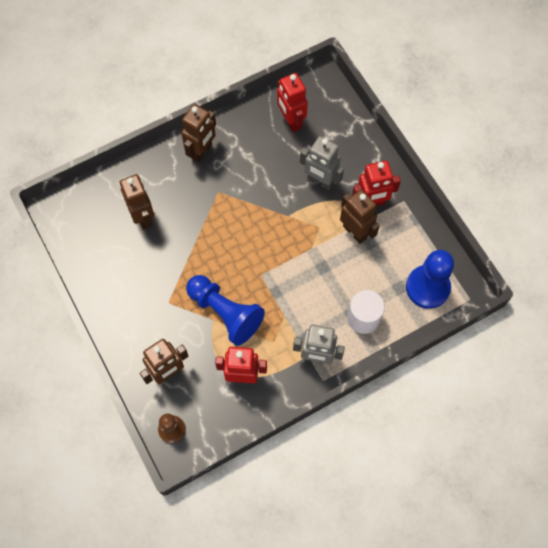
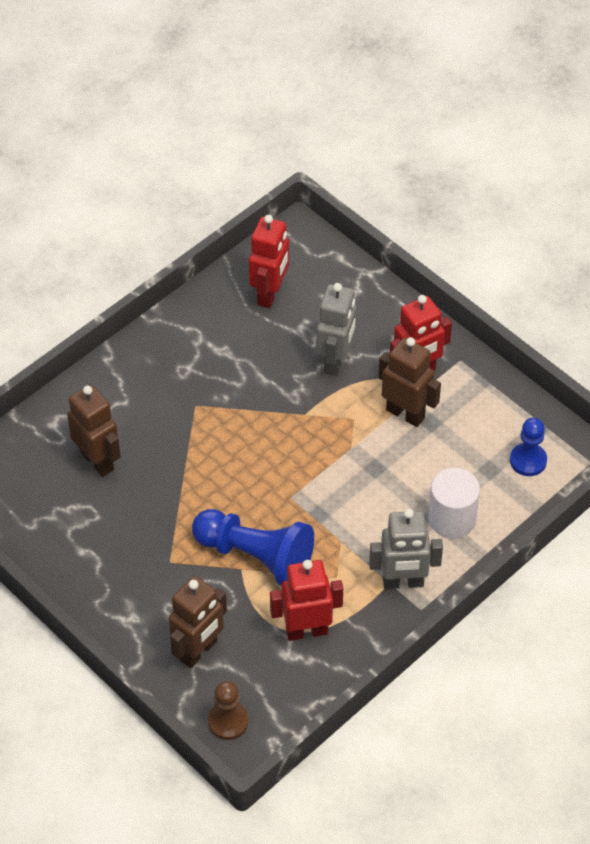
camera: 15 degrees left, 15 degrees down
(201, 151) = (155, 359): brown robot -> none
(291, 121) = (270, 294): red robot -> red robot turned 120 degrees counterclockwise
(320, 181) = (336, 361): grey robot -> grey robot turned 90 degrees counterclockwise
(427, 287) = (528, 461): blue pawn -> blue pawn, size x0.58

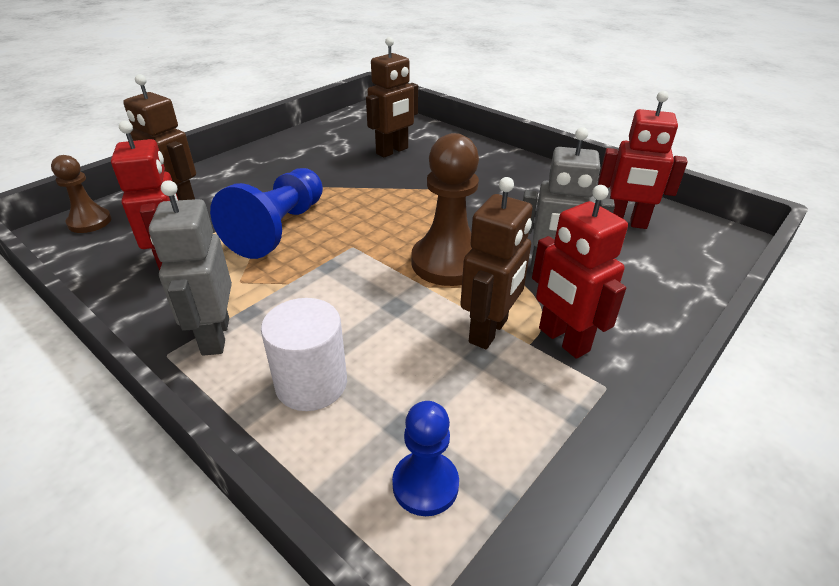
camera: 85 degrees right, 15 degrees down
(320, 429) = (448, 262): none -> brown pawn

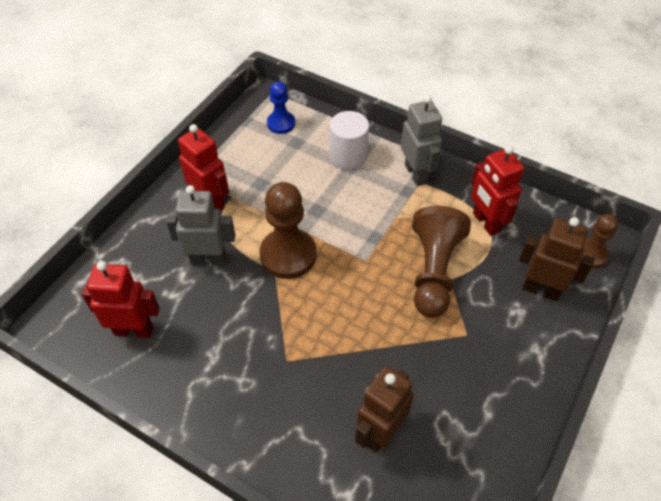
camera: 170 degrees right, 15 degrees up
(278, 229) = (434, 271): blue pawn -> brown pawn
(489, 331) = (255, 201): brown robot -> none

